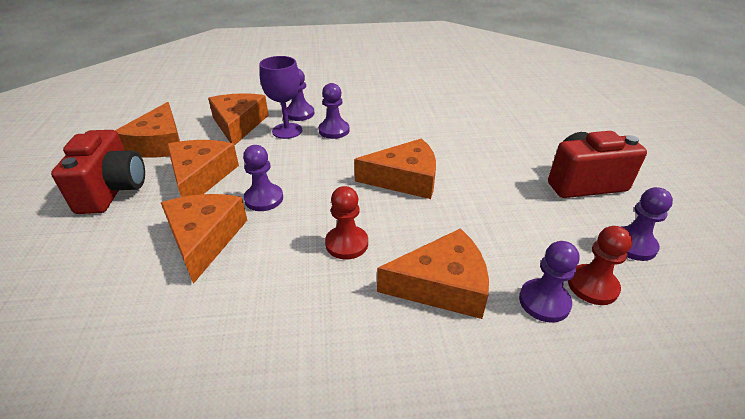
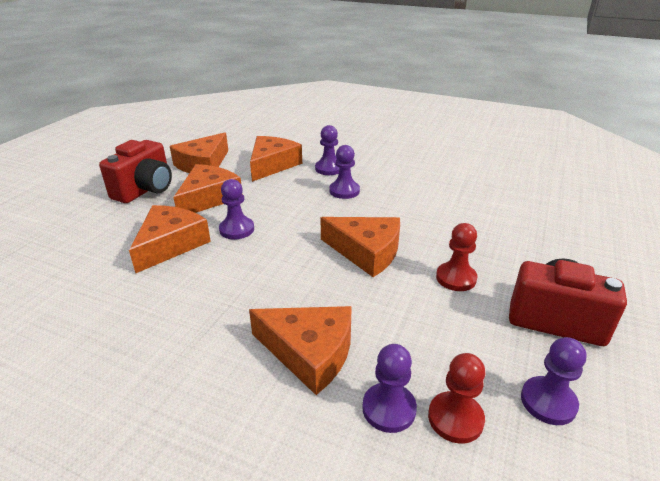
camera: 30 degrees right, 5 degrees down
(287, 131) = (305, 180): purple goblet -> none
(347, 244) = (265, 287): red pawn -> red pawn (456, 278)

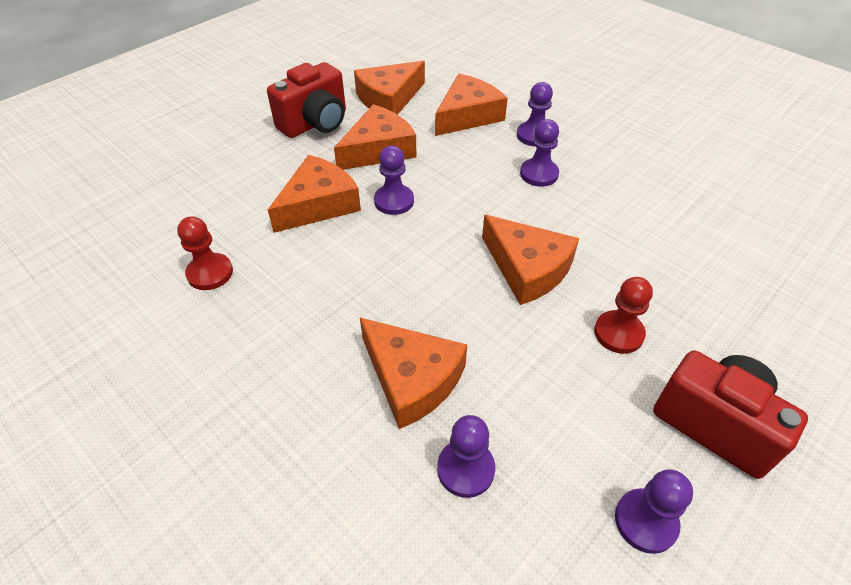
camera: 20 degrees right, 15 degrees up
(455, 418) = (530, 504): red pawn -> red pawn (210, 273)

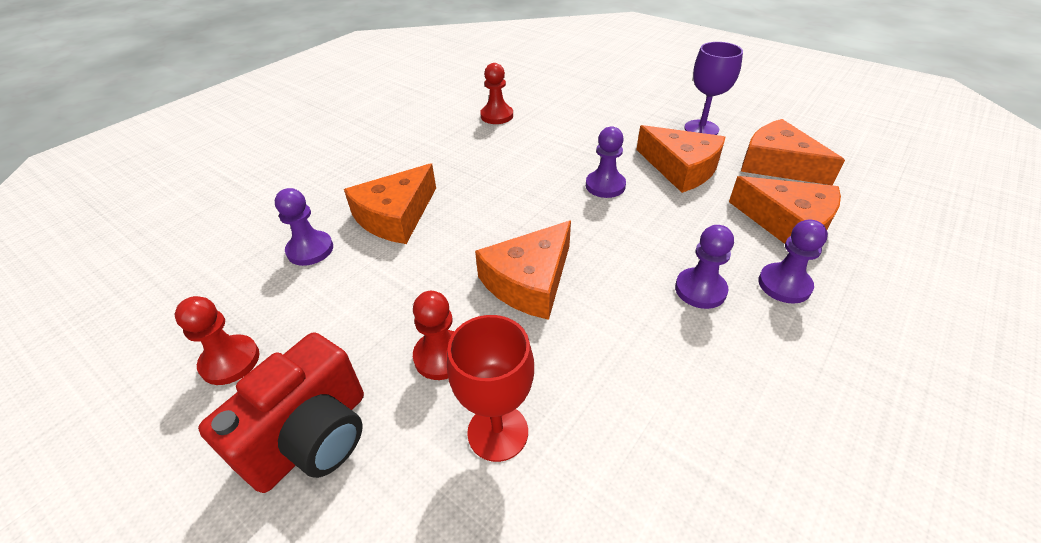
camera: 85 degrees right, 5 degrees down
(315, 123) = (701, 129): red camera -> purple goblet
(318, 204) = (585, 147): orange cheese -> none
(645, 521) = (230, 361): purple pawn -> red pawn
(683, 300) = (498, 432): none -> red goblet

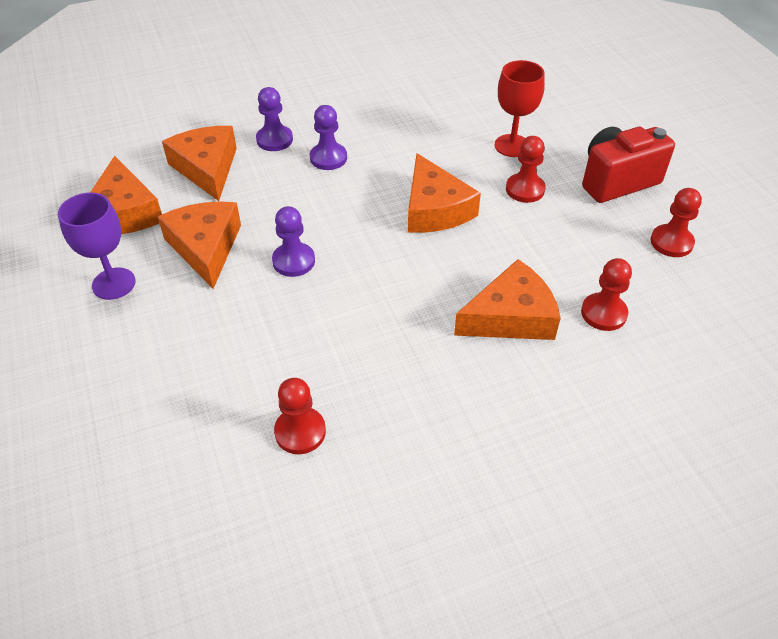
camera: 150 degrees left, 5 degrees up
(310, 250) = (603, 313): purple pawn -> red pawn
(529, 281) = (435, 209): orange cheese -> orange cheese turned 90 degrees clockwise

